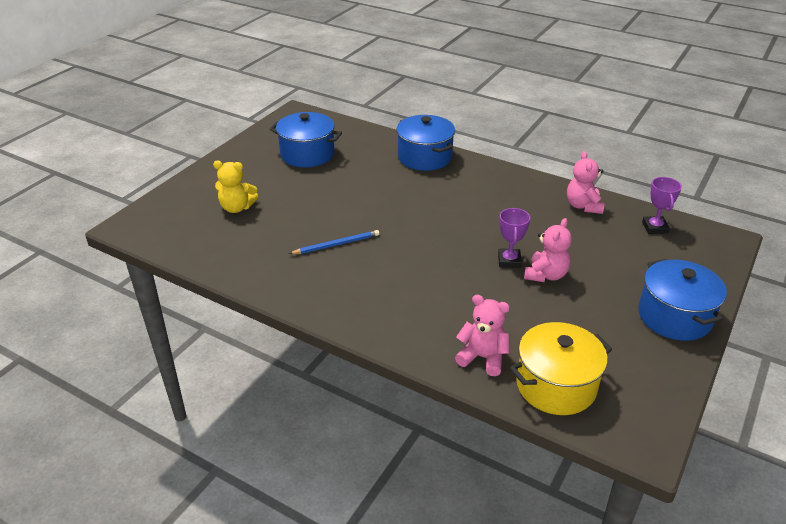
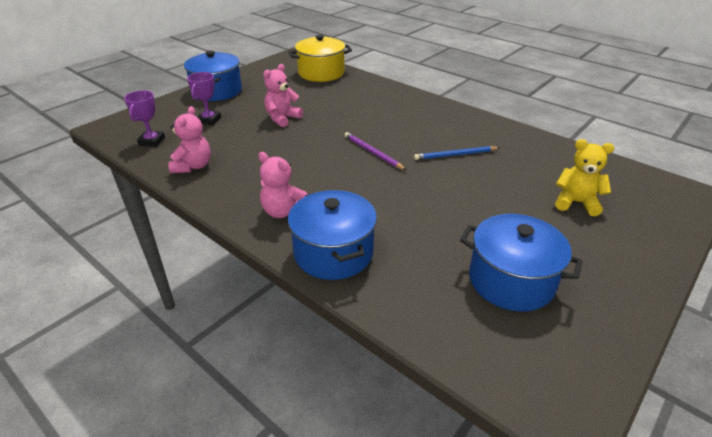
camera: 170 degrees left, 0 degrees up
(422, 238) = (372, 152): none -> purple pencil
(483, 357) = (357, 85): pink teddy bear -> pink teddy bear (284, 211)
(509, 261) = (304, 129): purple trophy -> purple trophy (209, 120)

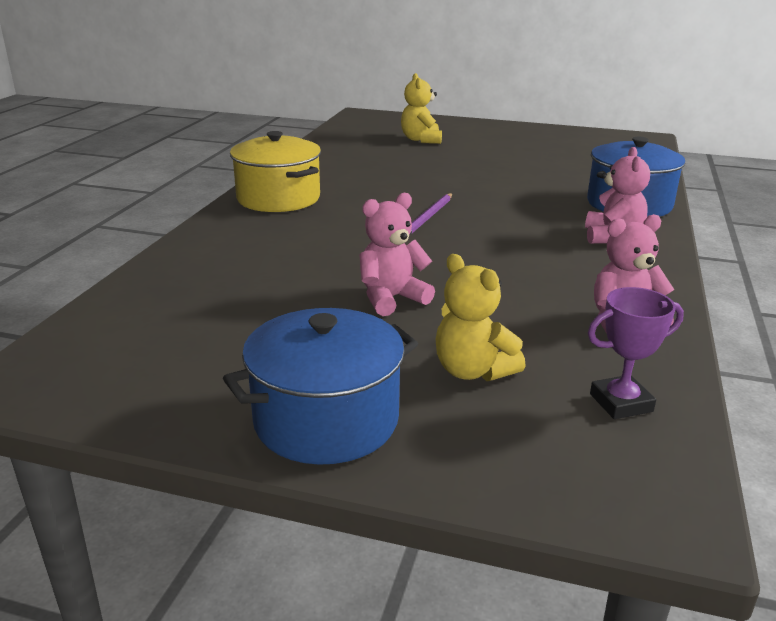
camera: 115 degrees left, 10 degrees down
(209, 120) = (472, 371): purple trophy -> yellow teddy bear
(282, 118) = (391, 298): pink teddy bear -> pink teddy bear turned 135 degrees clockwise
(321, 73) = (142, 314): yellow pot -> yellow pot (278, 198)
(455, 155) = (384, 181): blue pencil -> none
(511, 281) = (557, 152): blue pot -> none

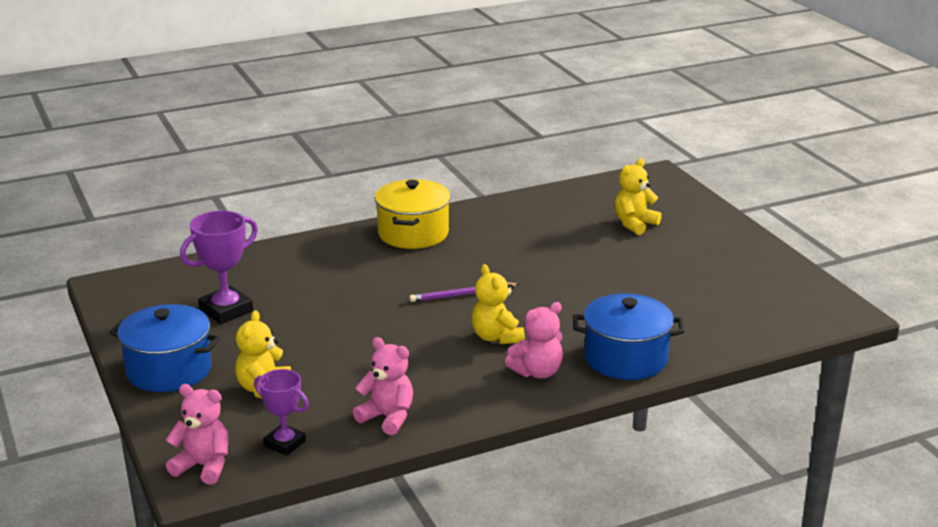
camera: 50 degrees right, 0 degrees up
(246, 329) = (226, 310): none -> purple trophy
(391, 298) = (318, 333): pink teddy bear -> pink teddy bear (203, 466)
(527, 231) = (496, 337): none -> yellow teddy bear

